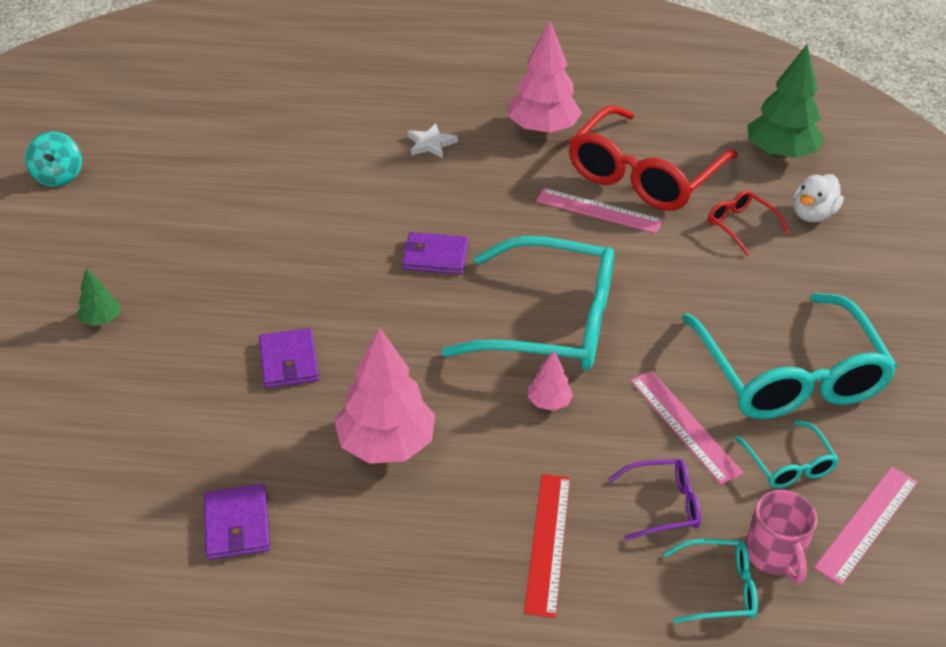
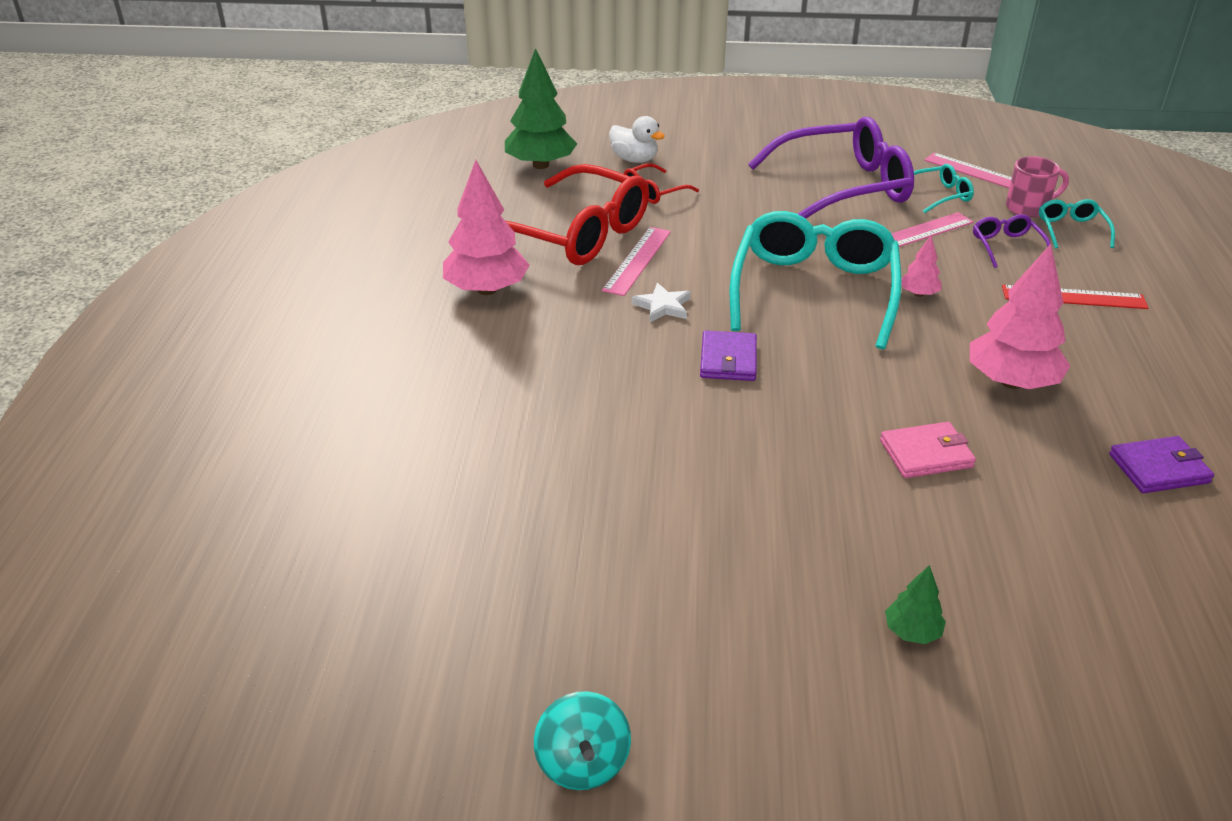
camera: 90 degrees left, 5 degrees down
(59, 176) = (583, 762): turquoise spinning top -> turquoise spinning top turned 90 degrees clockwise
(289, 361) = (926, 454): purple wallet -> pink wallet
(431, 144) = (511, 368): white star -> white star (663, 306)
(788, 374) = (842, 187): turquoise glasses -> purple glasses

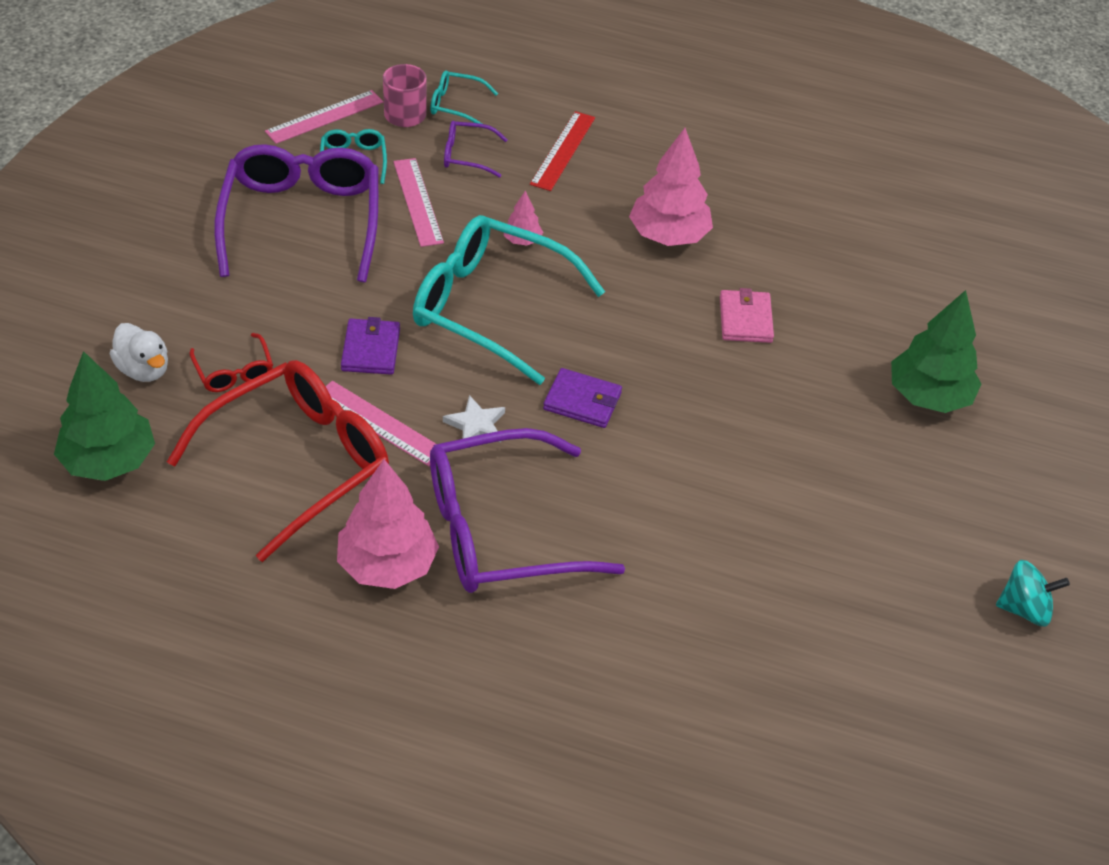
camera: 80 degrees left, 10 degrees up
(547, 339) = (502, 530): none -> purple glasses
(634, 159) = (143, 369): white duck -> white duck turned 90 degrees clockwise
(912, 631) = (928, 396): green tree -> green tree, size x2.10
(1159, 468) = (790, 204): purple wallet -> purple wallet (371, 350)

